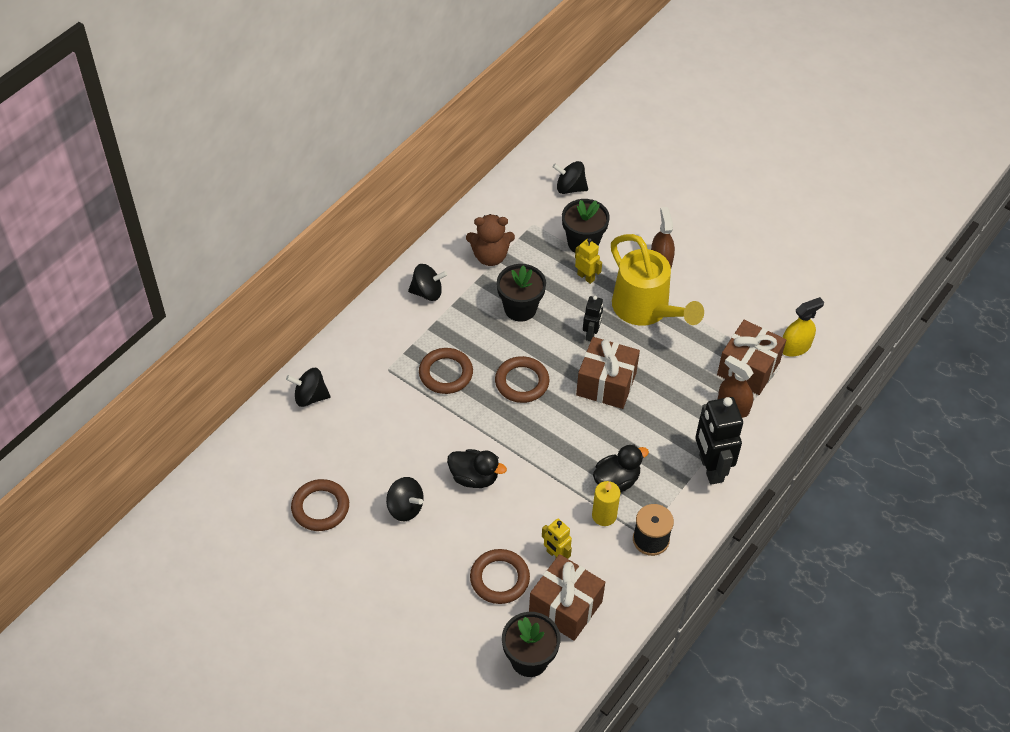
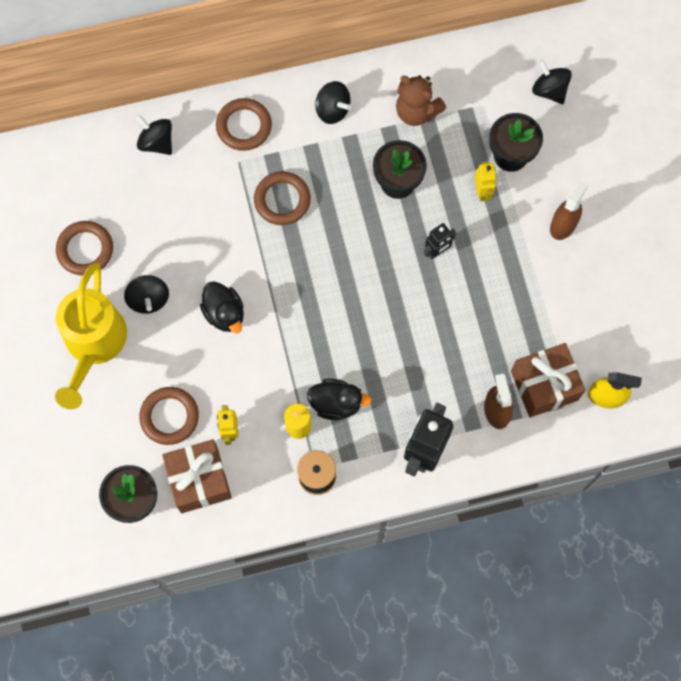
camera: 40 degrees right, 20 degrees up
(522, 382) = (338, 254): brown ring -> brown ring (244, 126)
(606, 384) = (407, 308): brown gift -> none
(645, 310) = (506, 262): yellow watering can -> yellow watering can (93, 344)

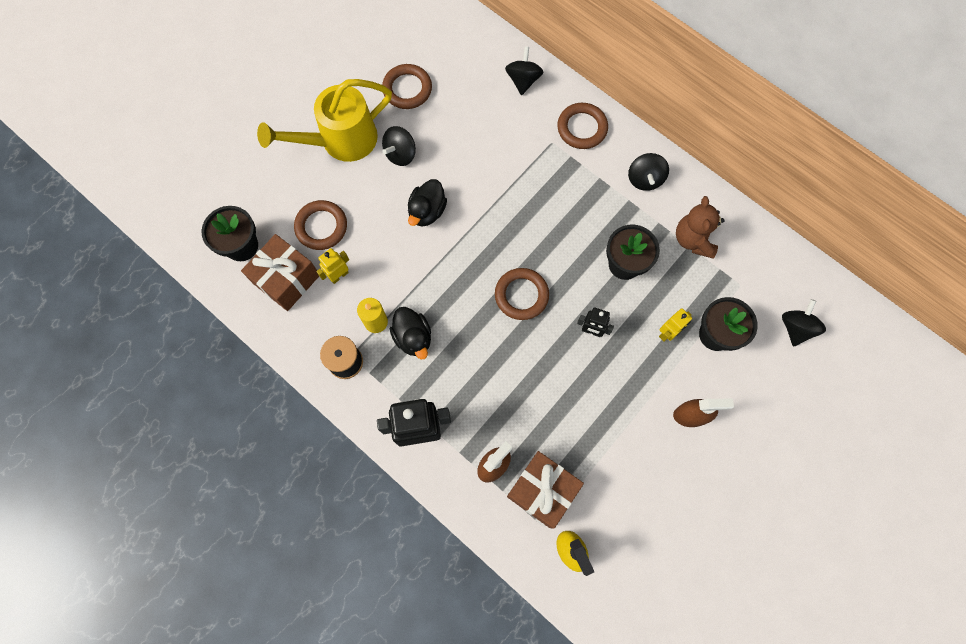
camera: 55 degrees right, 0 degrees up
(282, 200) = (545, 192): brown ring -> brown ring (521, 295)

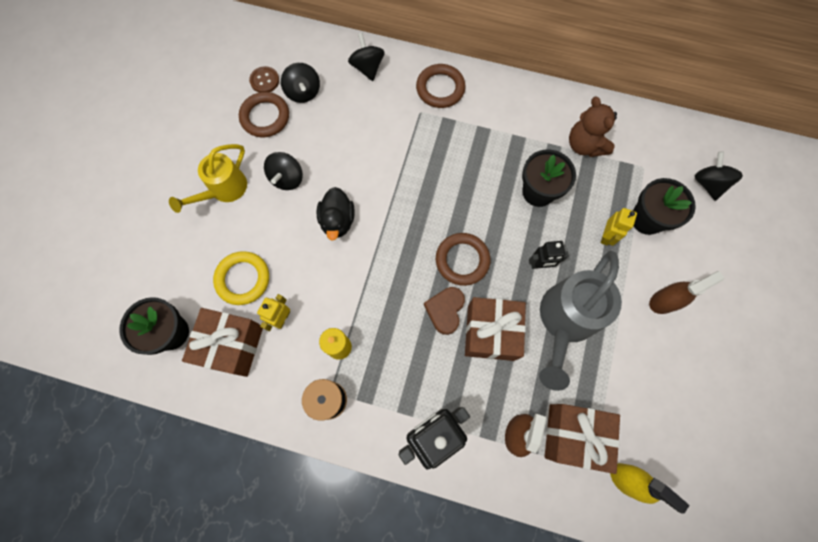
camera: 25 degrees left, 0 degrees up
(321, 227) = (243, 279): brown ring -> yellow ring
(341, 141) = (224, 190): yellow watering can -> yellow watering can, size x0.65
(413, 337) = (382, 345): black duck -> none
(422, 54) = (264, 81): none -> brown button
(484, 332) = (445, 310): none -> brown heart
(514, 370) = (490, 333): none -> brown gift
(587, 390) = (565, 321): none -> grey watering can
(645, 179) = (517, 110): black spinning top -> black spinning top (303, 92)

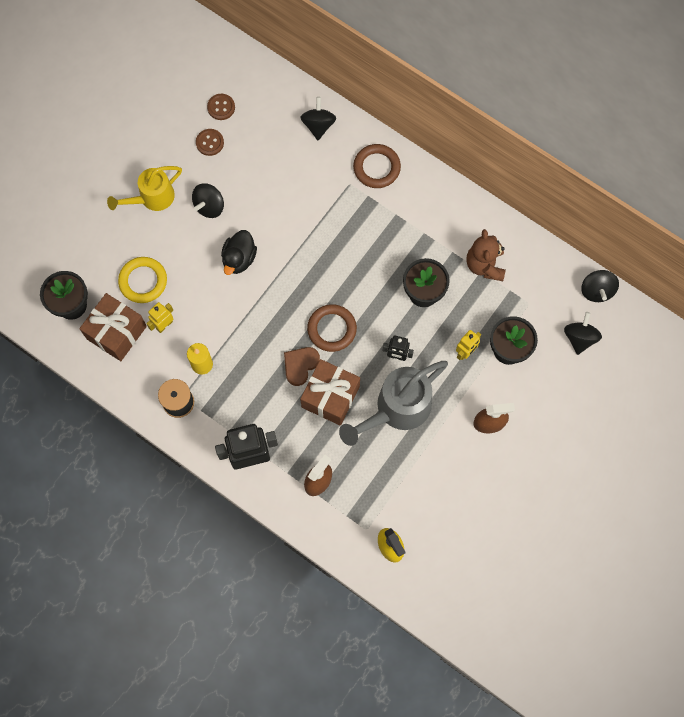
camera: 20 degrees right, 0 degrees up
(265, 117) = (210, 143): brown ring -> brown button
(303, 92) = (251, 130): black spinning top -> black spinning top (596, 290)
(573, 435) = (362, 499): brown gift -> none

